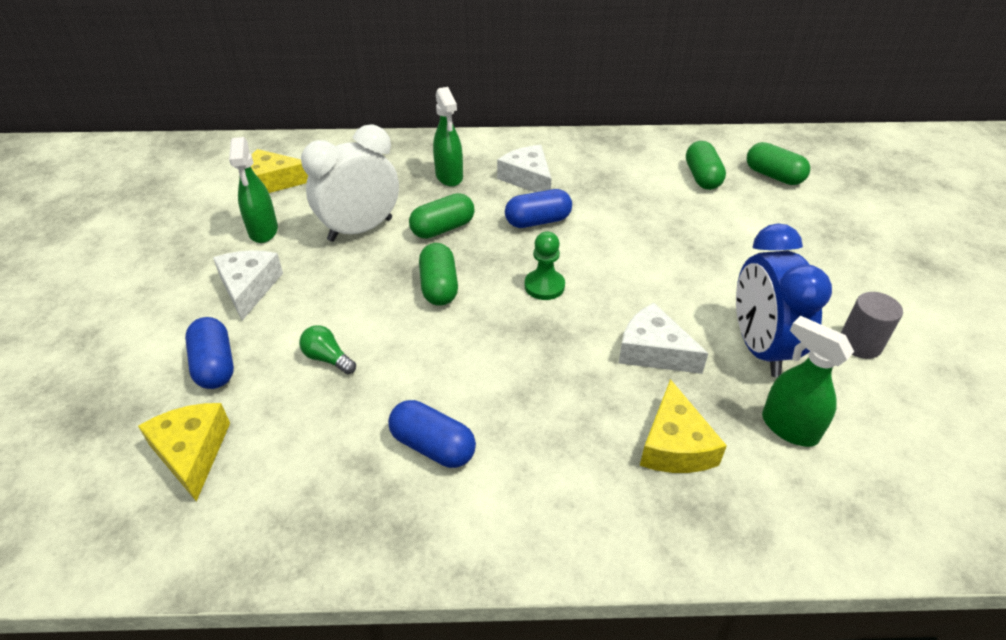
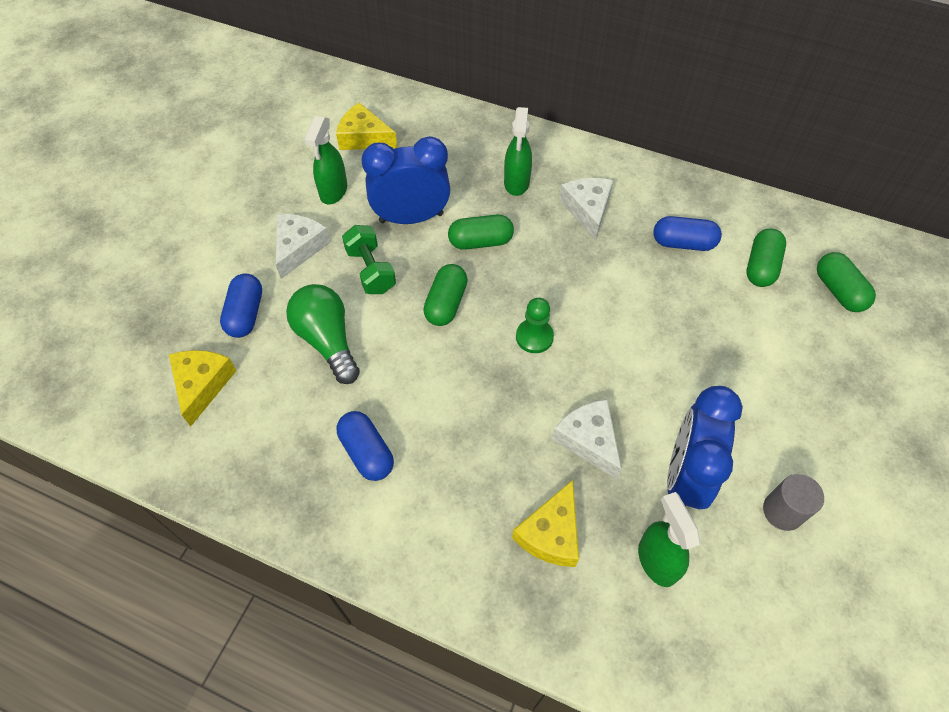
camera: 25 degrees right, 15 degrees up
(328, 358) = (327, 341): green light bulb -> green light bulb, size x1.94
(342, 283) = (371, 270): none -> green dumbbell
(360, 230) = (411, 218): white clock -> blue clock
(538, 221) = (568, 263): blue capsule -> blue capsule (683, 243)

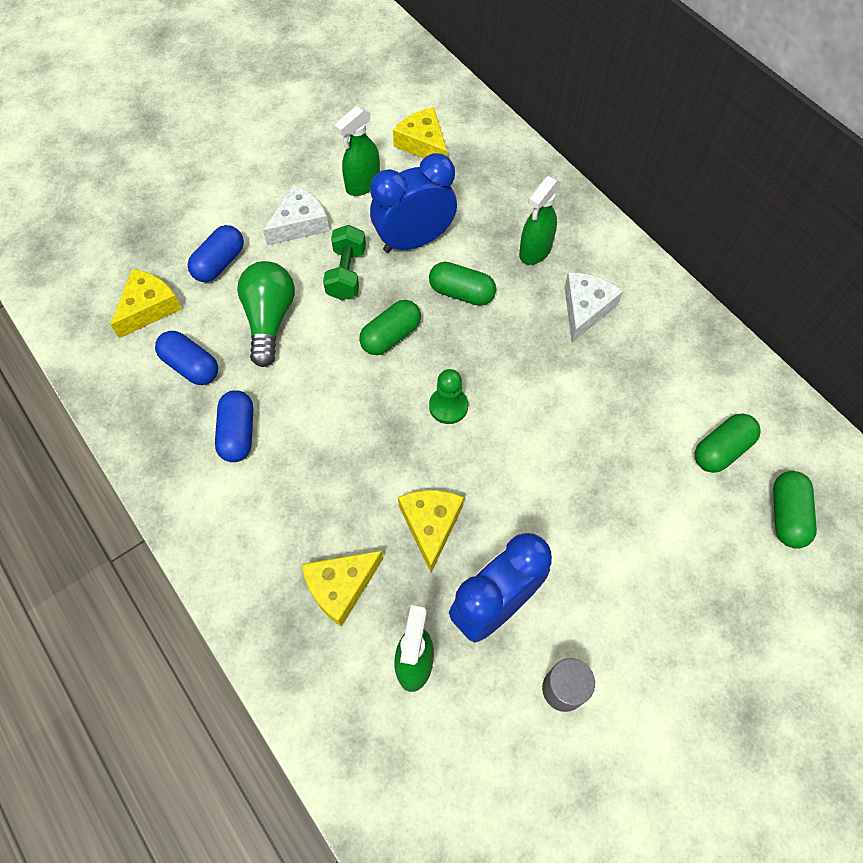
camera: 30 degrees right, 5 degrees up
(411, 218) = (414, 241): blue clock -> blue clock turned 45 degrees counterclockwise
(588, 440) = (430, 525): white cheese -> yellow cheese
(683, 243) = (657, 387): blue capsule -> blue capsule (191, 366)

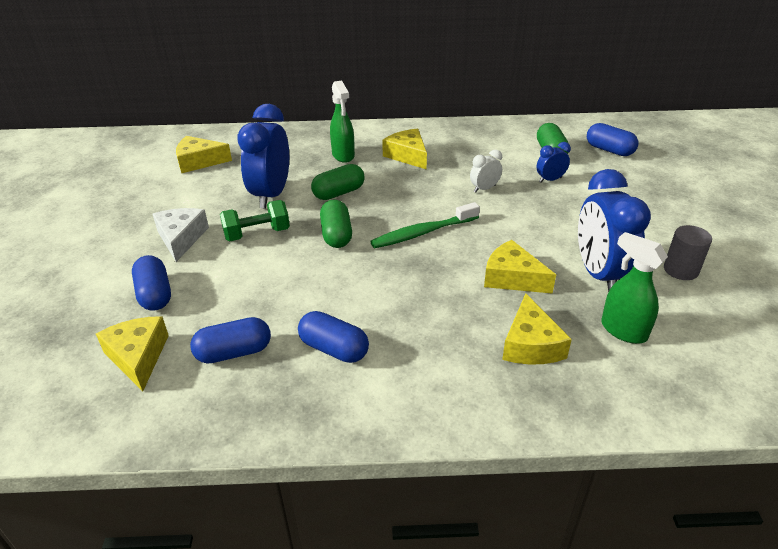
camera: 55 degrees left, 25 degrees down
(269, 320) = (247, 288): green light bulb -> none
(346, 273) = (257, 234): green dumbbell -> green dumbbell turned 60 degrees counterclockwise
(362, 184) = (192, 197): green spray bottle -> none
(448, 406) = (422, 233): green pawn -> green toothbrush
(577, 420) = (484, 189): none -> white clock
(585, 309) = (407, 155): white cheese -> yellow cheese
(652, 478) = (550, 180): none -> blue clock
(786, 515) = (609, 150): green capsule -> blue capsule

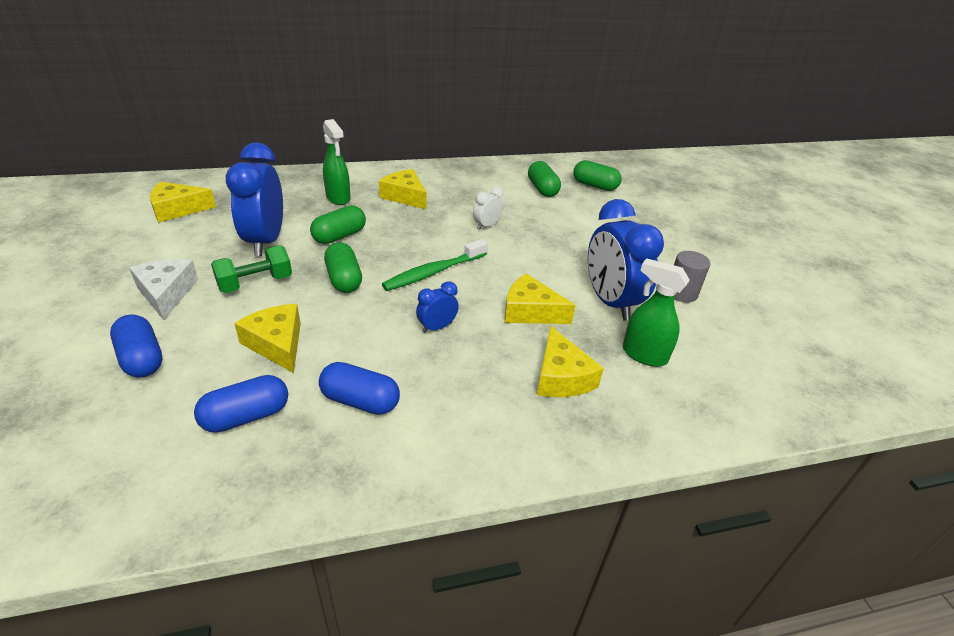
camera: 15 degrees left, 0 degrees up
(138, 357) = (128, 433): yellow cheese -> yellow cheese (277, 344)
(550, 180) = (547, 215): blue clock -> blue clock (437, 327)
(609, 150) = (594, 186): blue capsule -> green capsule

